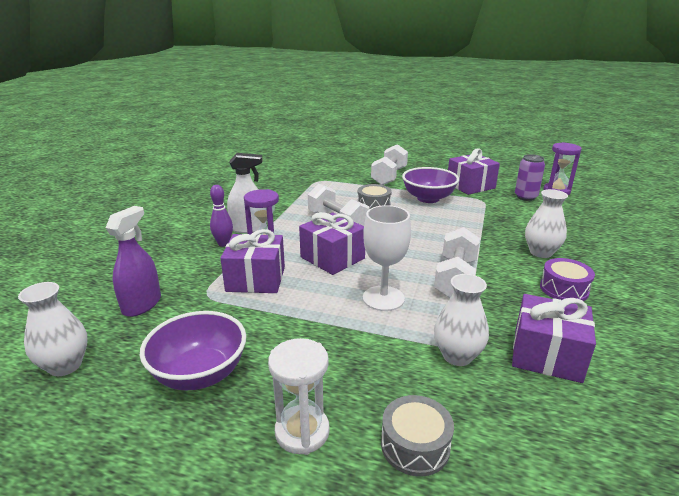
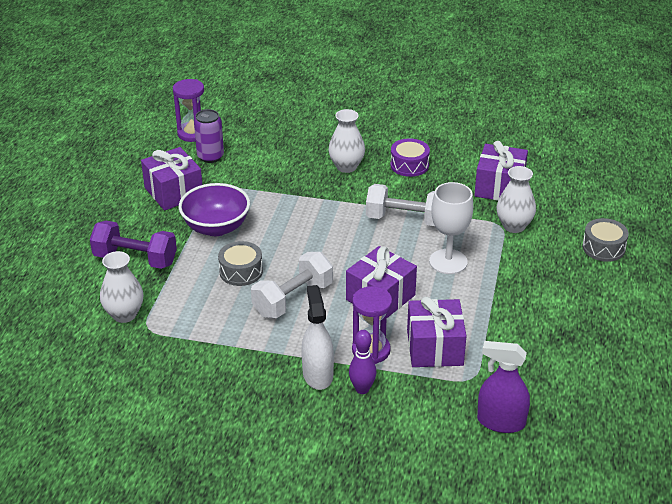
camera: 95 degrees left, 10 degrees up
(65, 365) = (600, 442): white vase -> white vase (124, 314)
(200, 374) = (579, 355): purple bowl -> none
(302, 432) = (612, 295): white hourglass -> none
(389, 176) = (135, 259): white dumbbell -> purple dumbbell

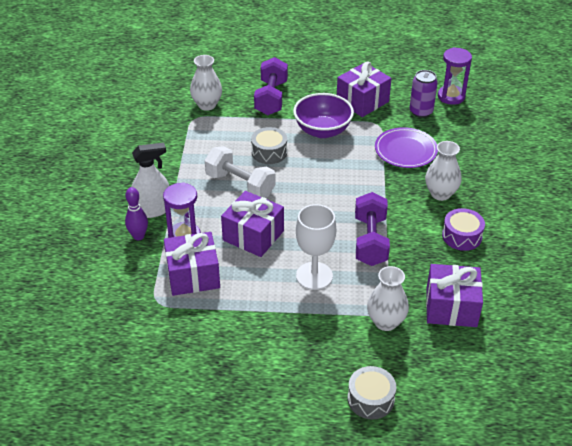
camera: 80 degrees right, 5 degrees up
(272, 177) = (405, 150): none -> purple plate
(405, 219) = (370, 241): white dumbbell -> purple dumbbell
(501, 422) = (105, 324): purple spray bottle -> none

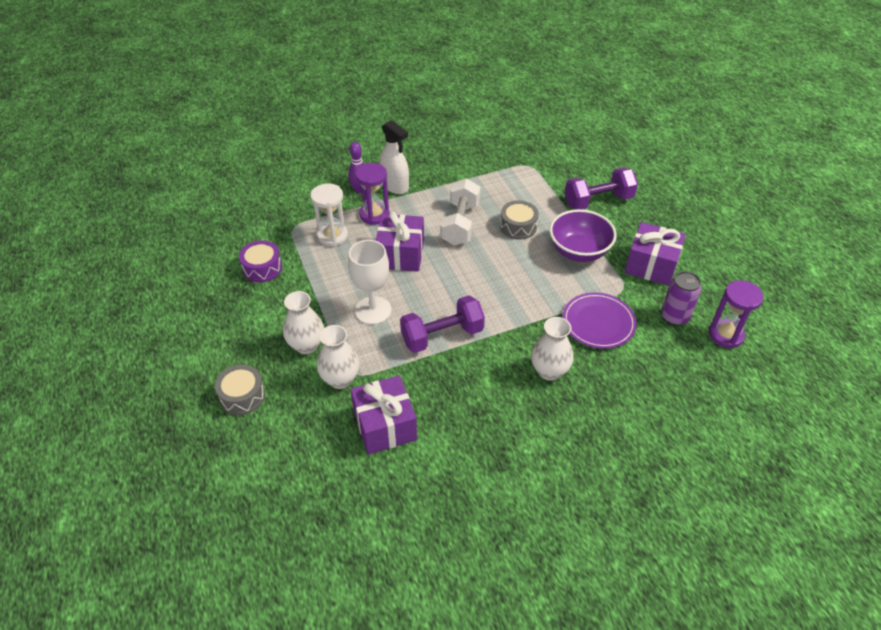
camera: 65 degrees right, 5 degrees up
(193, 275) = (332, 236): purple gift -> white hourglass
(207, 105) = (553, 166): white vase -> white vase (306, 345)
(462, 236) = (494, 407): purple drum -> purple drum (262, 268)

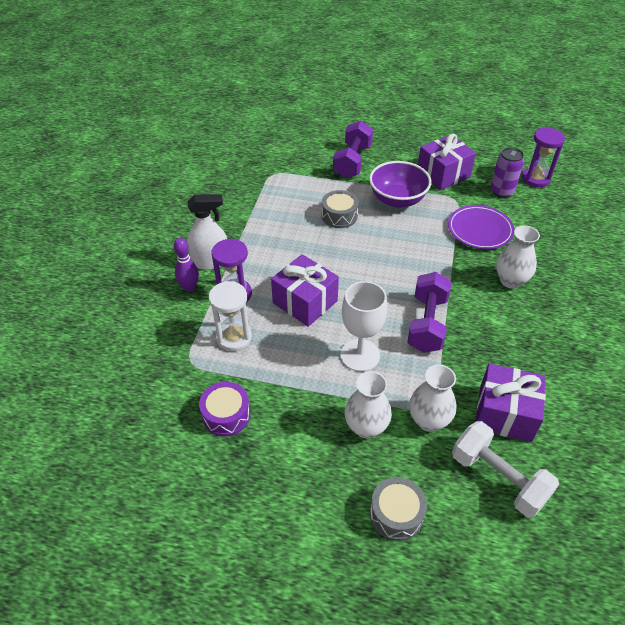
camera: 55 degrees left, 0 degrees up
(460, 224) = (303, 246): white dumbbell -> white dumbbell (498, 478)

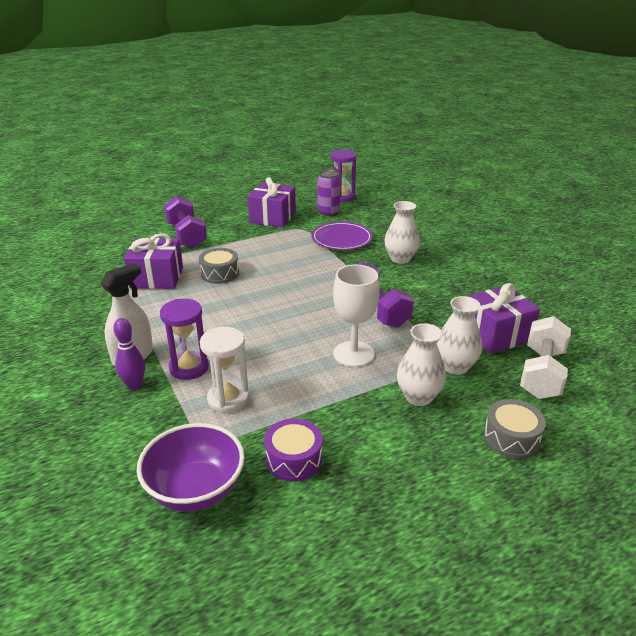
camera: 40 degrees left, 15 degrees down
(305, 302) = (262, 342): purple gift -> purple gift (157, 277)
(397, 200) = (256, 245): purple bowl -> purple bowl (195, 490)
(498, 478) = (541, 373): white dumbbell -> white dumbbell turned 75 degrees counterclockwise

